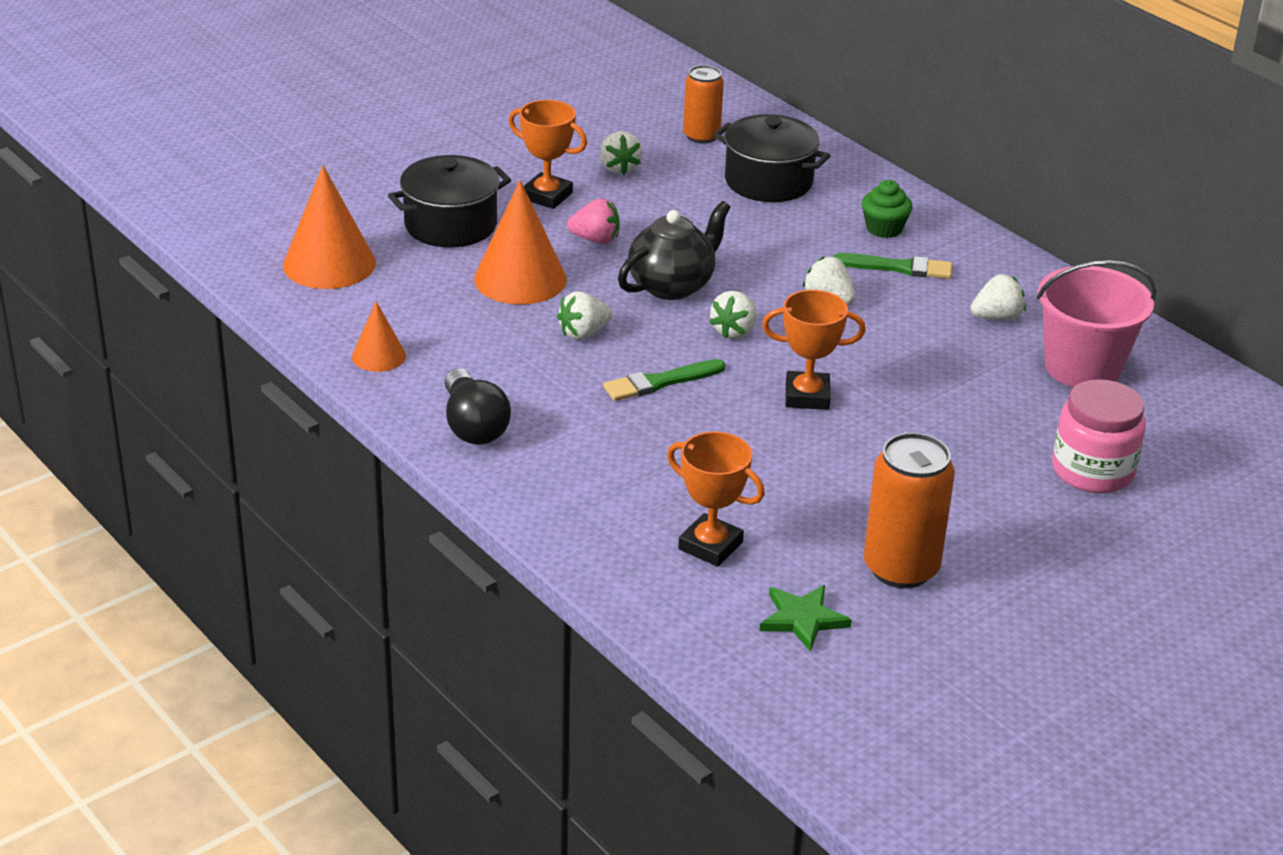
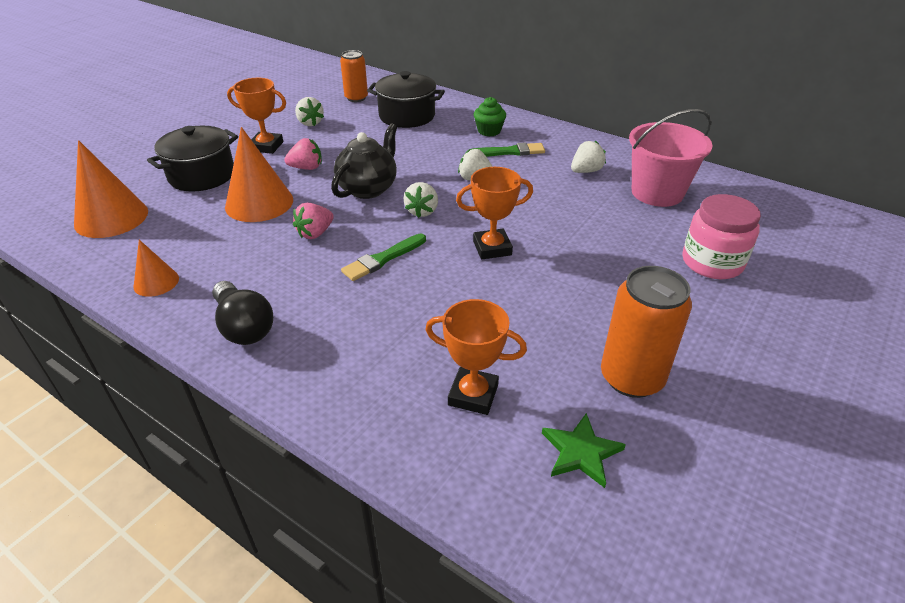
camera: 15 degrees left, 5 degrees up
(583, 333) = (315, 233): white strawberry -> pink strawberry

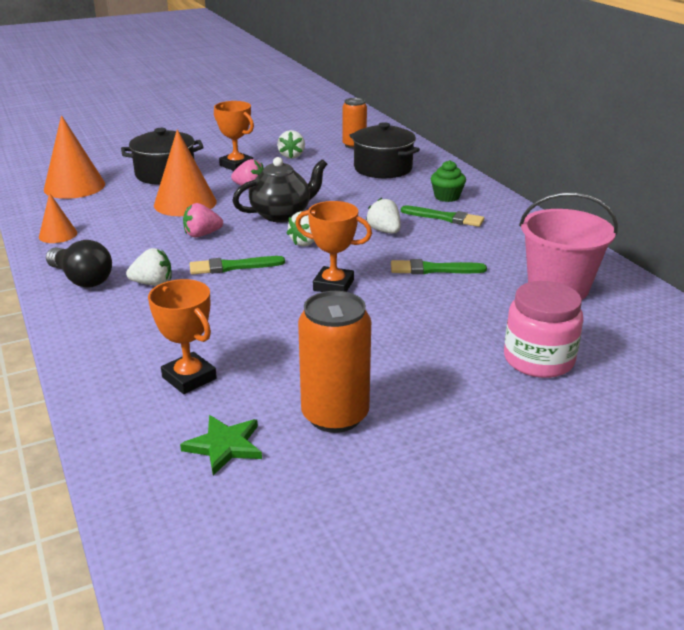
camera: 30 degrees right, 10 degrees down
(244, 326) = (82, 279): black light bulb -> black light bulb turned 45 degrees counterclockwise
(553, 205) = (433, 269): none -> green brush
(586, 171) = (504, 251): white strawberry -> white strawberry (153, 283)

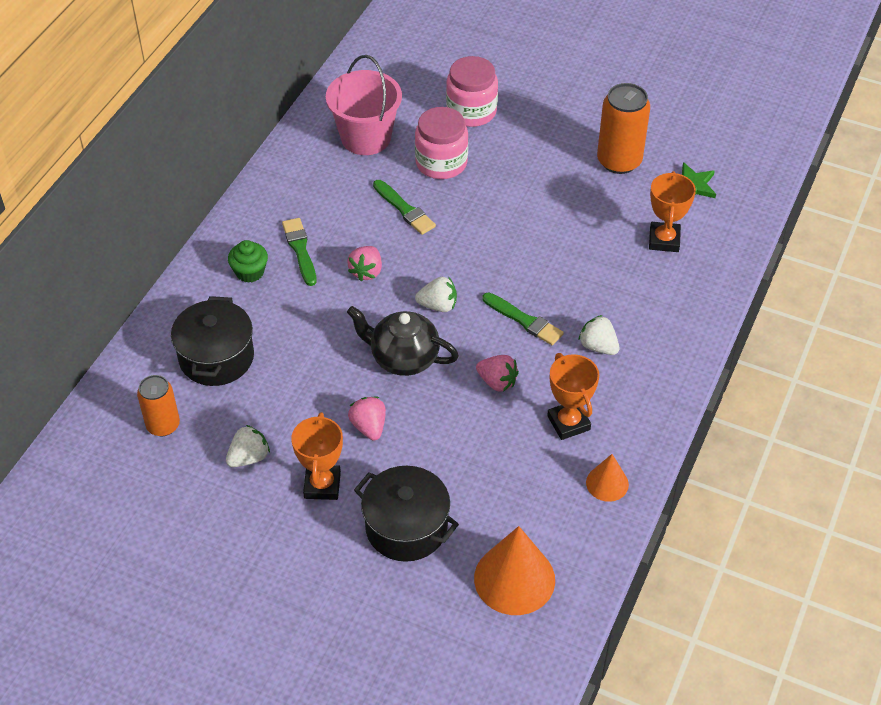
camera: 130 degrees left, 20 degrees up
(82, 279) = (642, 394): black light bulb -> none
(185, 203) = (453, 448): orange cone -> none
(333, 285) = (487, 247): orange trophy -> orange trophy (568, 423)
(384, 231) = (366, 272): white strawberry -> pink strawberry
(473, 309) = (441, 163): none -> pink jar

